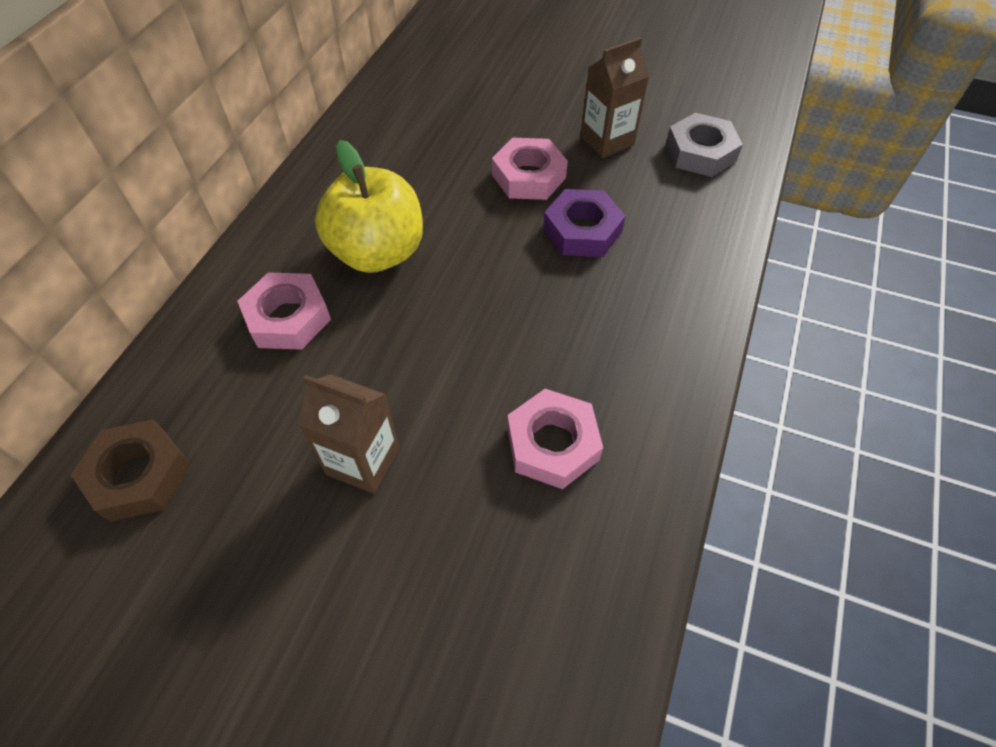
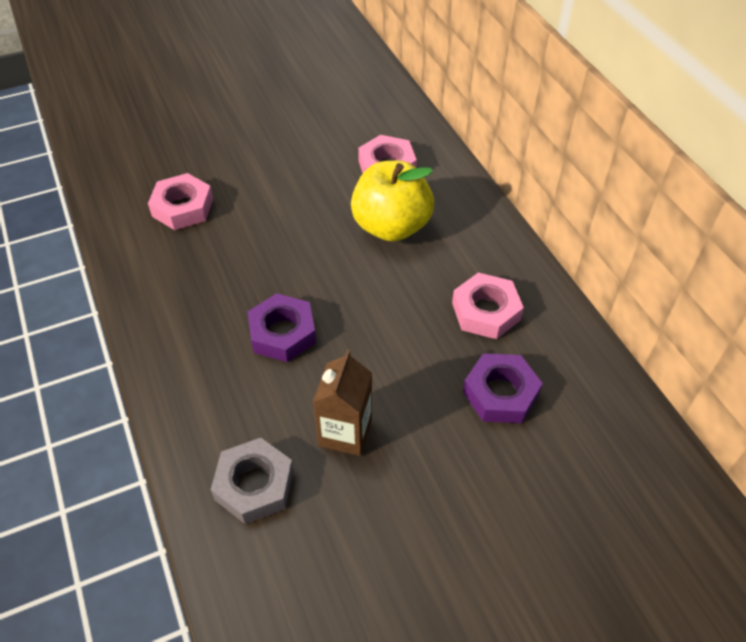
camera: 135 degrees right, 5 degrees down
(139, 475) = (354, 87): brown nut -> none
(363, 461) = (267, 146): brown carton -> none
(477, 96) = (500, 393): none -> purple nut
(528, 176) = (367, 348): pink nut -> pink nut (486, 311)

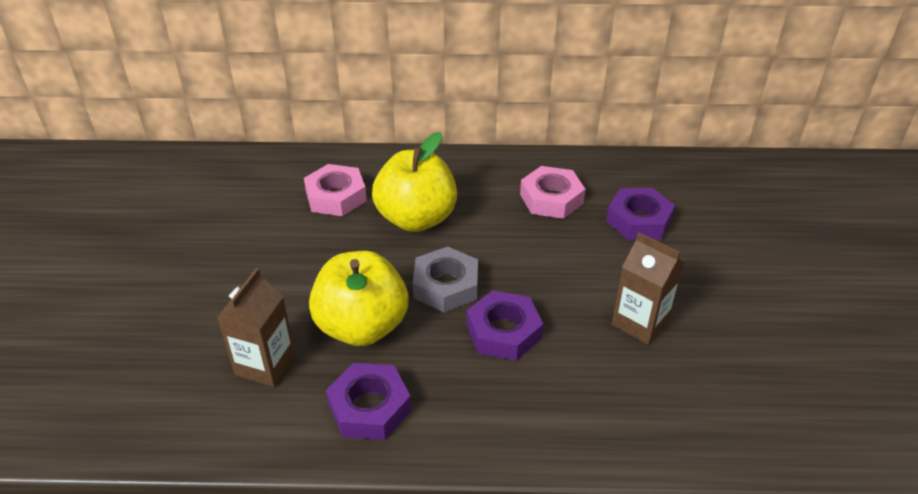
camera: 65 degrees left, 10 degrees down
(166, 279) = (369, 407): none -> purple nut
(182, 207) = (265, 365): pink nut -> brown carton
(244, 243) = (362, 326): none -> yellow apple
(254, 485) = (674, 402): grey nut -> grey nut (446, 286)

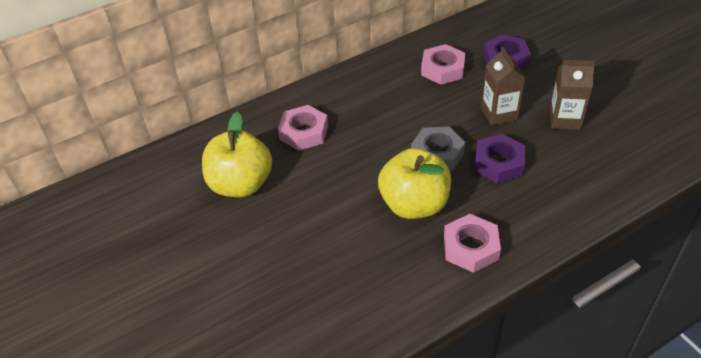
camera: 30 degrees left, 5 degrees up
(265, 365) = (381, 259): brown carton -> brown carton (499, 114)
(369, 407) = (471, 247): purple nut -> pink nut
(416, 219) = (373, 121): yellow apple -> yellow apple (241, 184)

